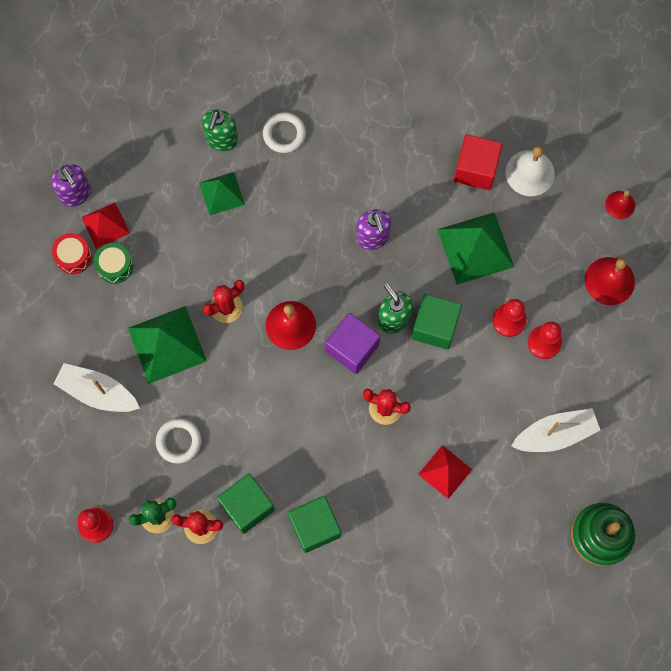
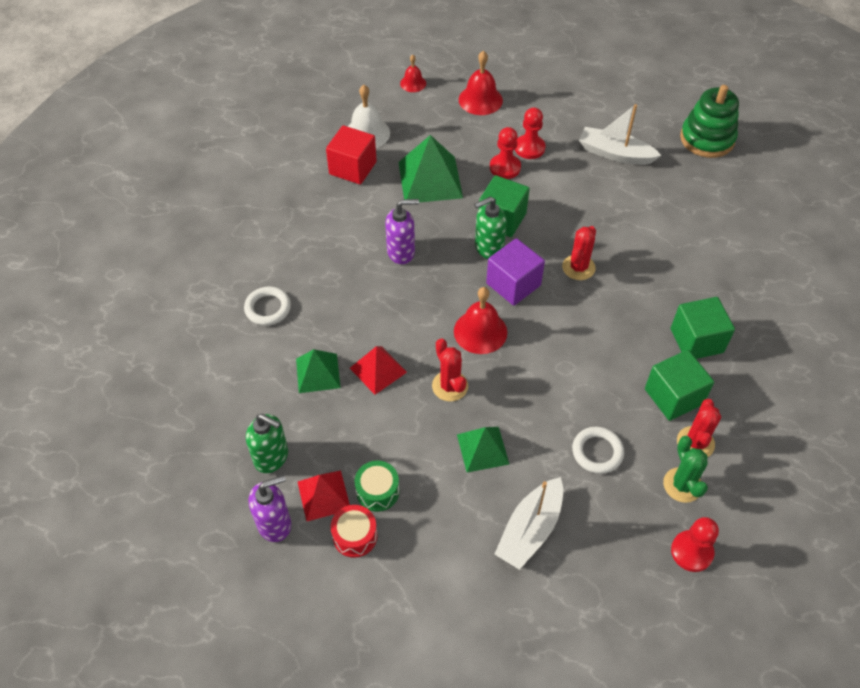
camera: 80 degrees left, 20 degrees down
(167, 344) = (483, 449): green pyramid -> green pyramid, size x0.61
(221, 140) = (255, 365): green soap dispenser -> green soap dispenser (271, 457)
(445, 472) = (645, 232): red pyramid -> red pyramid (378, 370)
(555, 434) = (615, 154): white boat -> white boat turned 60 degrees counterclockwise

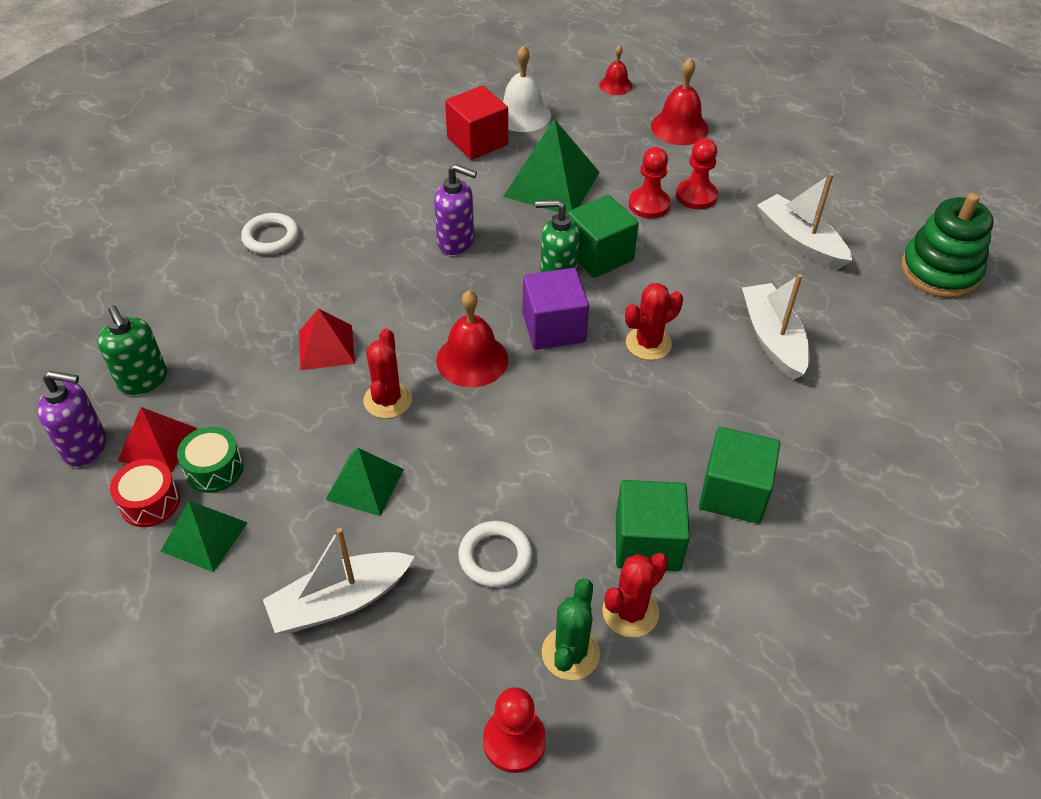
camera: 30 degrees right, 5 degrees down
(318, 373) = (263, 321): green pyramid -> green pyramid (204, 536)
(647, 229) = (772, 339): none -> white boat

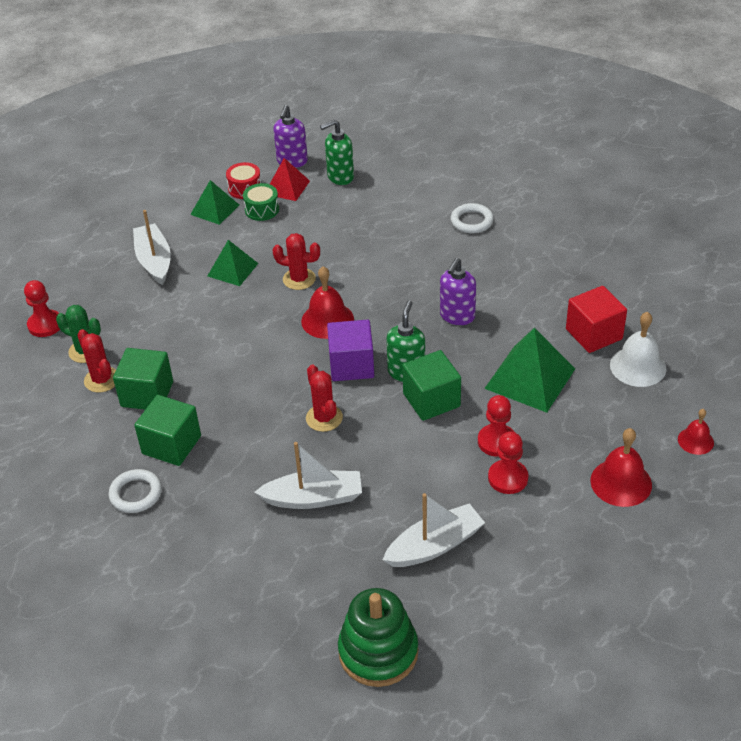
camera: 100 degrees right, 5 degrees down
(326, 347) = (354, 251): red pyramid -> none
(495, 557) = (161, 323): white ring -> white ring (136, 494)

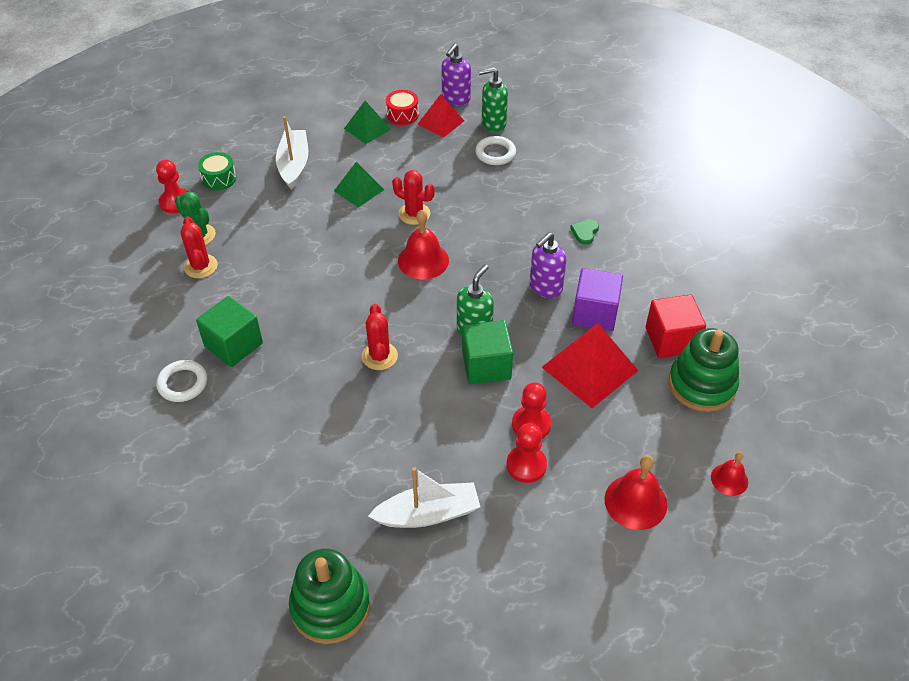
camera: 15 degrees right, 5 degrees up
(147, 394) = (233, 290): green cube -> none
(262, 210) = (409, 139): green drum -> green drum (219, 179)
(313, 498) = (337, 433): white boat -> none
(351, 365) = (426, 310): purple cube -> purple cube (595, 313)
(471, 221) = (598, 196): white ring -> white ring (495, 153)
(473, 257) = (585, 232): none -> green heart
(530, 378) = (590, 368): green pyramid -> red pyramid
(638, 366) = (702, 385): white bell -> green stacking toy

